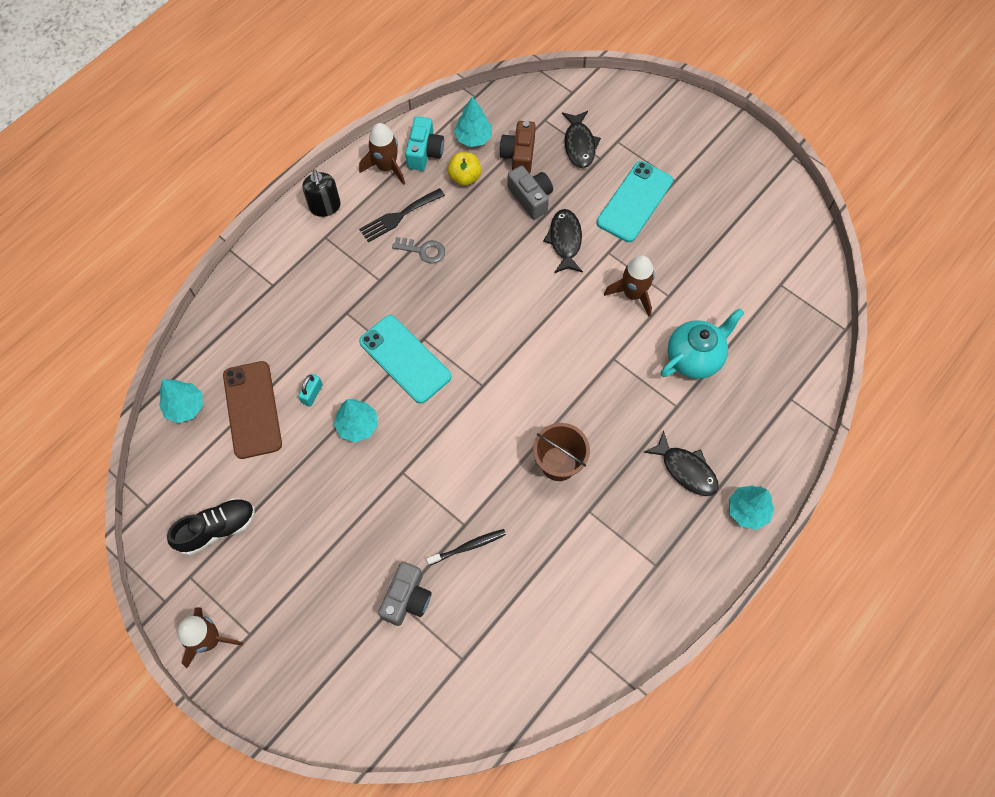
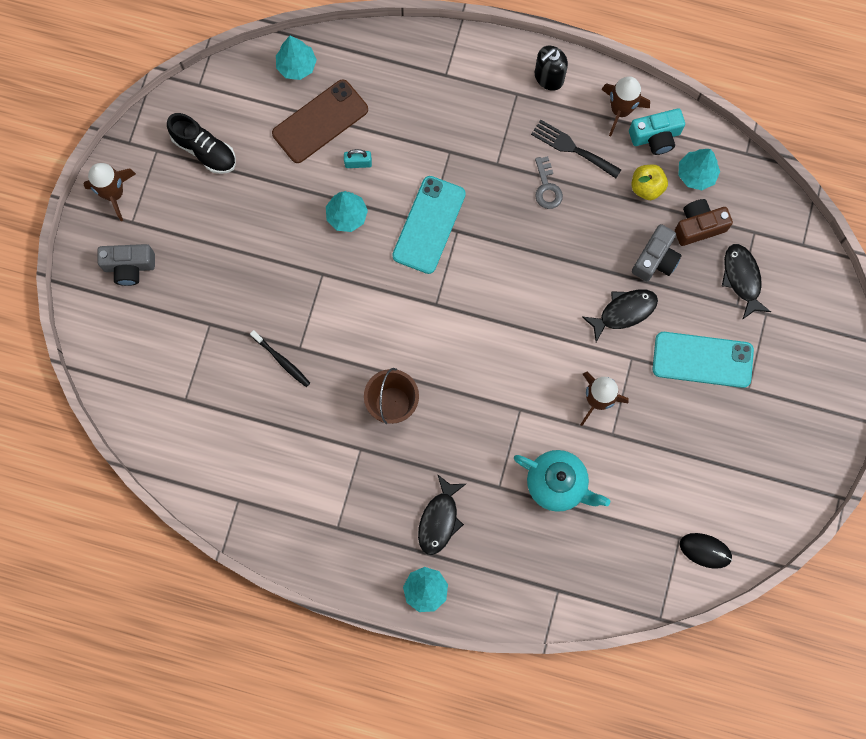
camera: 65 degrees right, 10 degrees up
(407, 598) = (215, 331): grey camera -> grey camera (129, 267)
(579, 145) = (742, 278): black fish -> black fish turned 105 degrees clockwise
(799, 270) = (705, 550): none -> black mouse

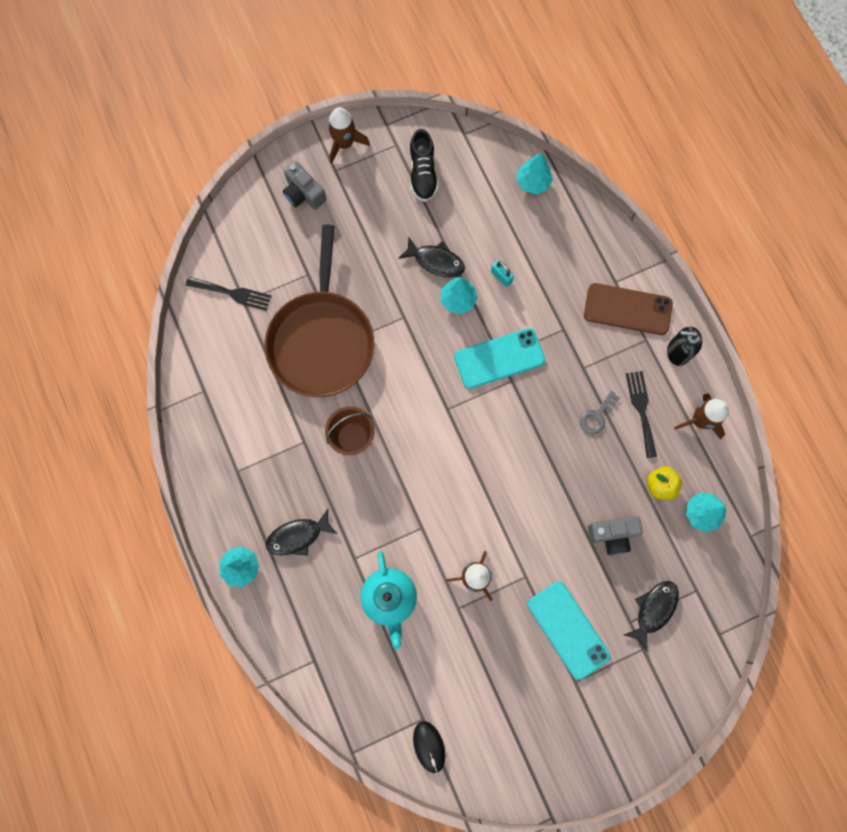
camera: 50 degrees right, 0 degrees up
(168, 404) = (232, 293): none -> black fork
(282, 361) = (322, 341): black toothbrush -> brown pan
(320, 121) = (508, 229): brown phone -> brown phone (627, 309)
(624, 312) = (554, 544): black fish -> black fish (436, 261)
(655, 137) = (703, 461): turquoise camera -> none
(698, 226) = (664, 546): brown camera -> none

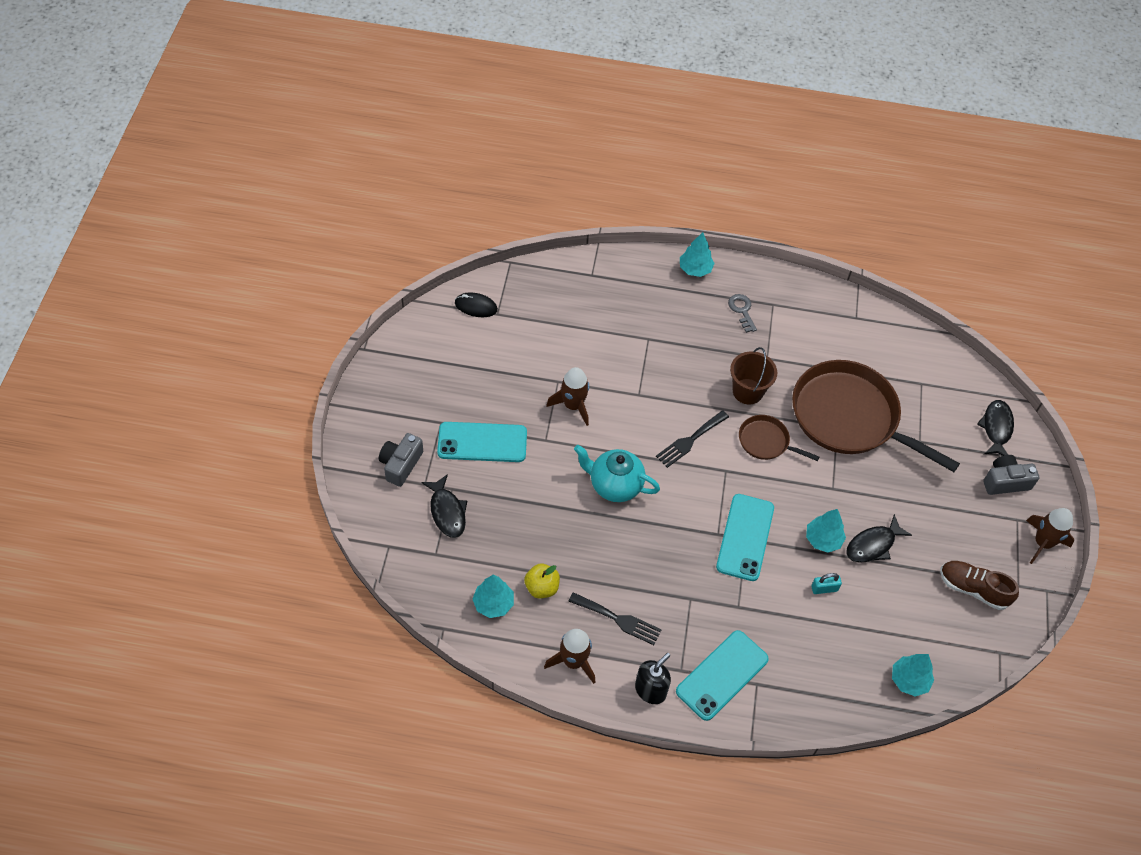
camera: 120 degrees right, 20 degrees down
(232, 293) = (934, 379): black fork -> black fork (690, 440)
(298, 536) = (693, 314): black fish -> black fish (996, 428)
(389, 598) = (600, 343): turquoise teapot -> turquoise teapot (614, 485)
(395, 393) = (766, 441): none -> brown pan
(423, 174) = (973, 589): black shoe -> brown shoe
(597, 416) = (638, 580): grey key -> grey key (742, 310)
(612, 535) = (529, 522): grey camera -> grey camera (401, 464)
(627, 309) = (722, 675): brown phone -> turquoise phone

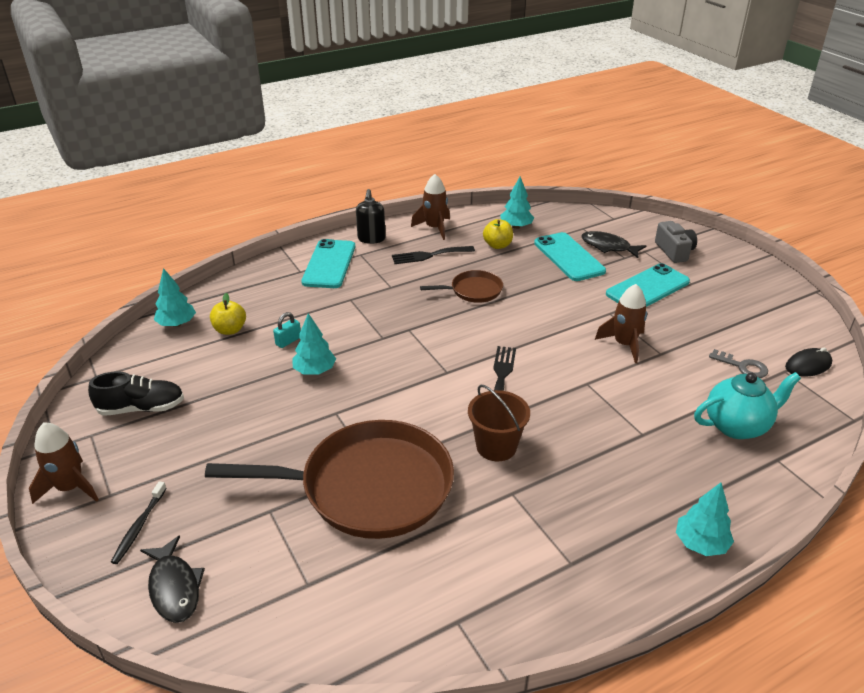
camera: 145 degrees right, 20 degrees down
(614, 485) = (522, 315): turquoise teapot -> turquoise teapot (737, 426)
(742, 310) = (594, 529): grey key -> grey key (742, 366)
(745, 537) = (384, 338): turquoise phone -> turquoise phone (569, 257)
(766, 441) = (434, 414): brown pan -> brown pan (473, 290)
(866, 638) = (230, 330): none -> yellow apple
(873, 545) = (264, 390): black fish -> none
(973, 589) = (141, 408): brown shoe -> black shoe
(1005, 481) = (139, 527): grey camera -> black toothbrush

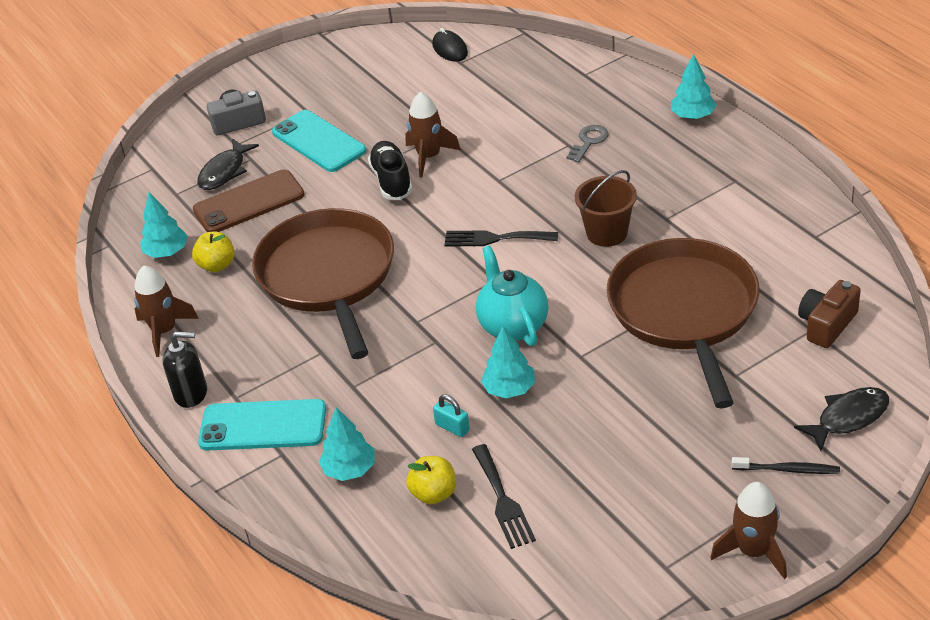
camera: 90 degrees left, 5 degrees up
(141, 408) = (608, 534): black shoe -> black shoe (392, 181)
(177, 324) = (425, 558): turquoise tree -> turquoise tree (349, 469)
(310, 599) = (826, 324): none -> brown camera
(429, 255) = (241, 327): black fork -> black fork (503, 500)
(473, 290) = (328, 276): brown pan -> brown pan, size x2.15
(569, 257) = (249, 202): turquoise phone -> brown phone
(737, 426) = (545, 92): turquoise teapot -> turquoise teapot (513, 325)
(742, 366) = (457, 85): grey key -> grey key (589, 142)

